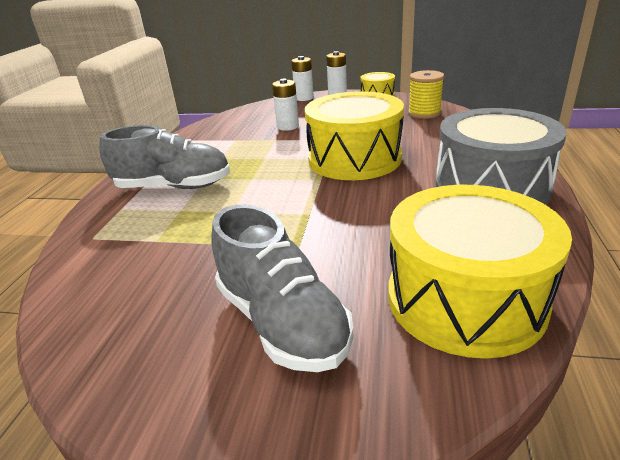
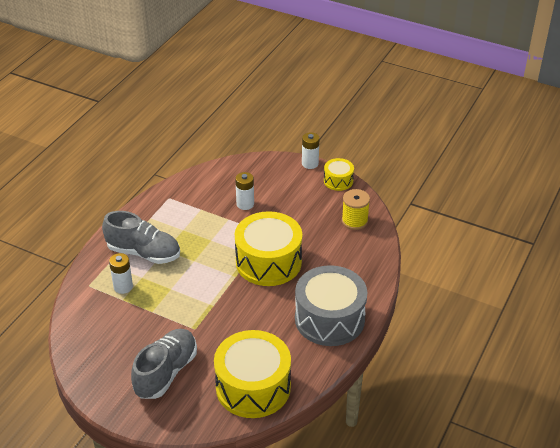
camera: 15 degrees right, 10 degrees up
(282, 322) = (166, 372): grey shoe -> grey shoe turned 135 degrees counterclockwise
(304, 98) = (279, 163): white battery -> white battery (123, 287)

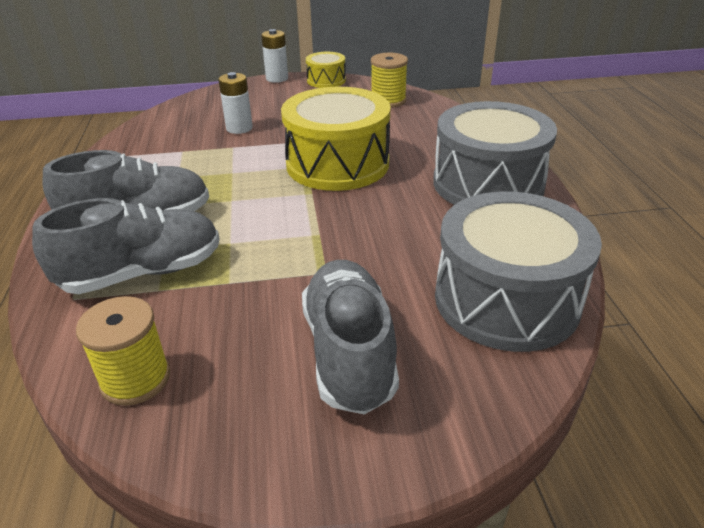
camera: 35 degrees left, 5 degrees down
(85, 338) = (135, 379): none -> yellow spool
(123, 287) = (143, 273): white battery -> grey shoe
(253, 387) = (506, 300): yellow drum -> grey drum

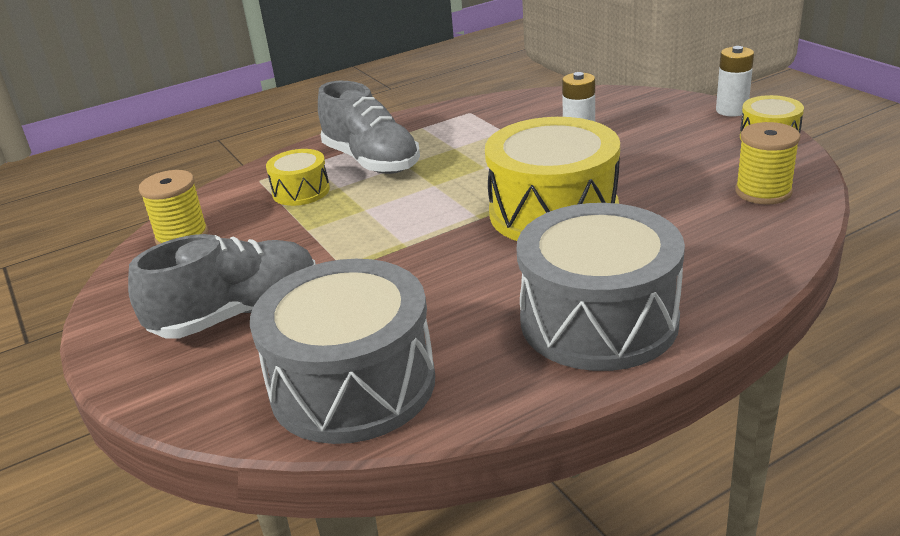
camera: 70 degrees right, 5 degrees down
(143, 273) = (301, 191): grey shoe -> yellow drum

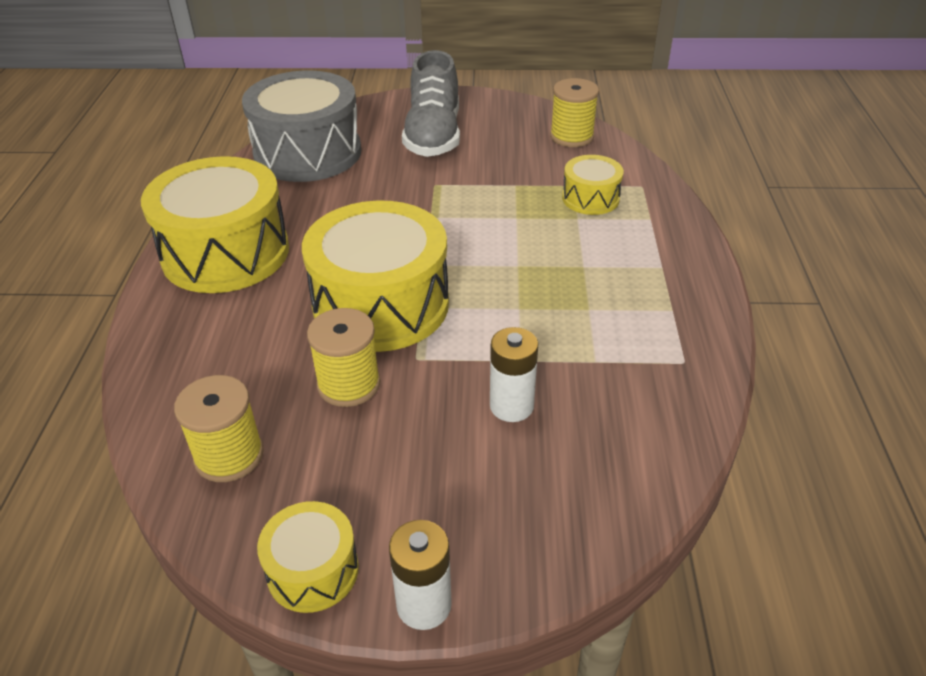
camera: 120 degrees right, 10 degrees up
(371, 161) = (614, 250): grey shoe -> none
(598, 320) = (226, 253): grey drum -> yellow drum
(645, 186) = (349, 384): none -> yellow spool

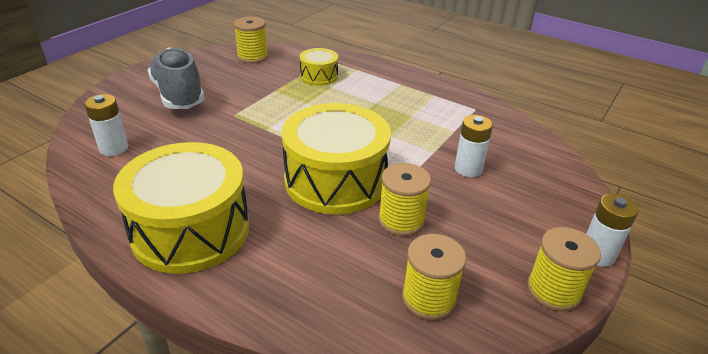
camera: 60 degrees left, 5 degrees down
(308, 153) = (113, 148): grey drum -> white battery
(313, 570) = (553, 290): yellow drum -> yellow spool
(433, 136) = (178, 95): grey shoe -> grey shoe turned 150 degrees counterclockwise

